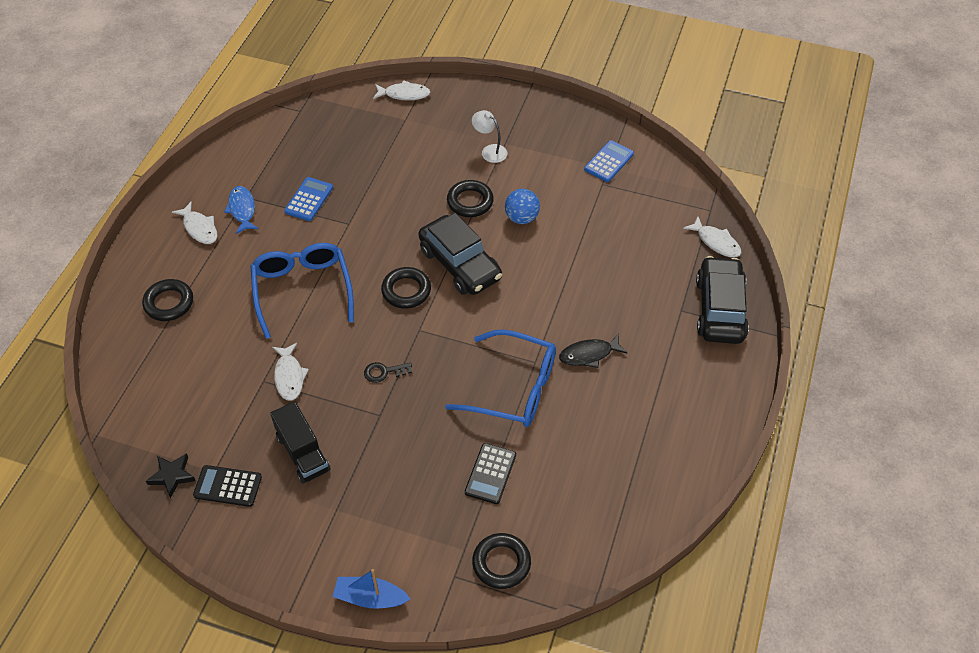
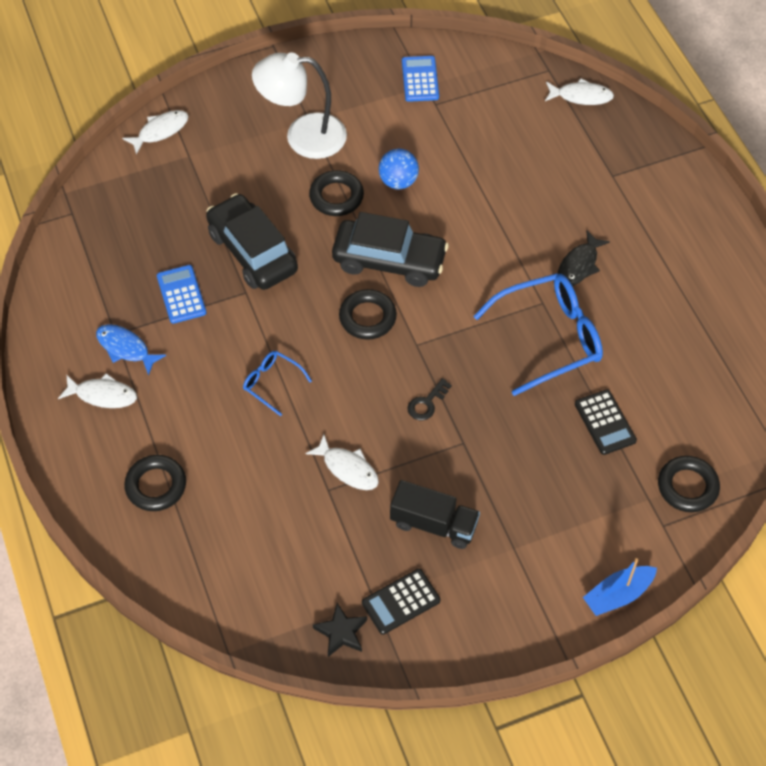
camera: 40 degrees left, 5 degrees up
(302, 290) = (272, 383): blue glasses -> blue glasses, size x0.49
(490, 151) = (303, 136): white lamp -> white lamp, size x1.96
(719, 309) = (641, 154): black car -> black car (252, 252)

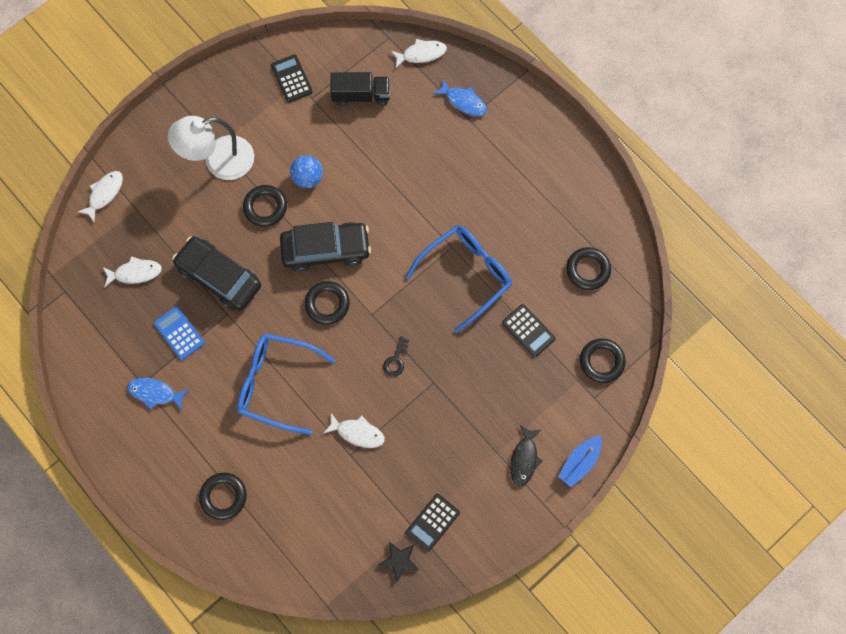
camera: 20 degrees left, 15 degrees up
(103, 395) = (154, 438): white fish -> white fish (135, 273)
(272, 383) = (276, 383): blue glasses -> blue glasses, size x2.02
(420, 79) = (291, 79): blue calculator -> black calculator
(434, 524) = (434, 454): black truck -> black truck (361, 95)
(579, 265) = (468, 206): black fish -> black fish (524, 459)
(614, 157) = (463, 101): none -> blue fish
(705, 378) = (588, 270): none -> black ring

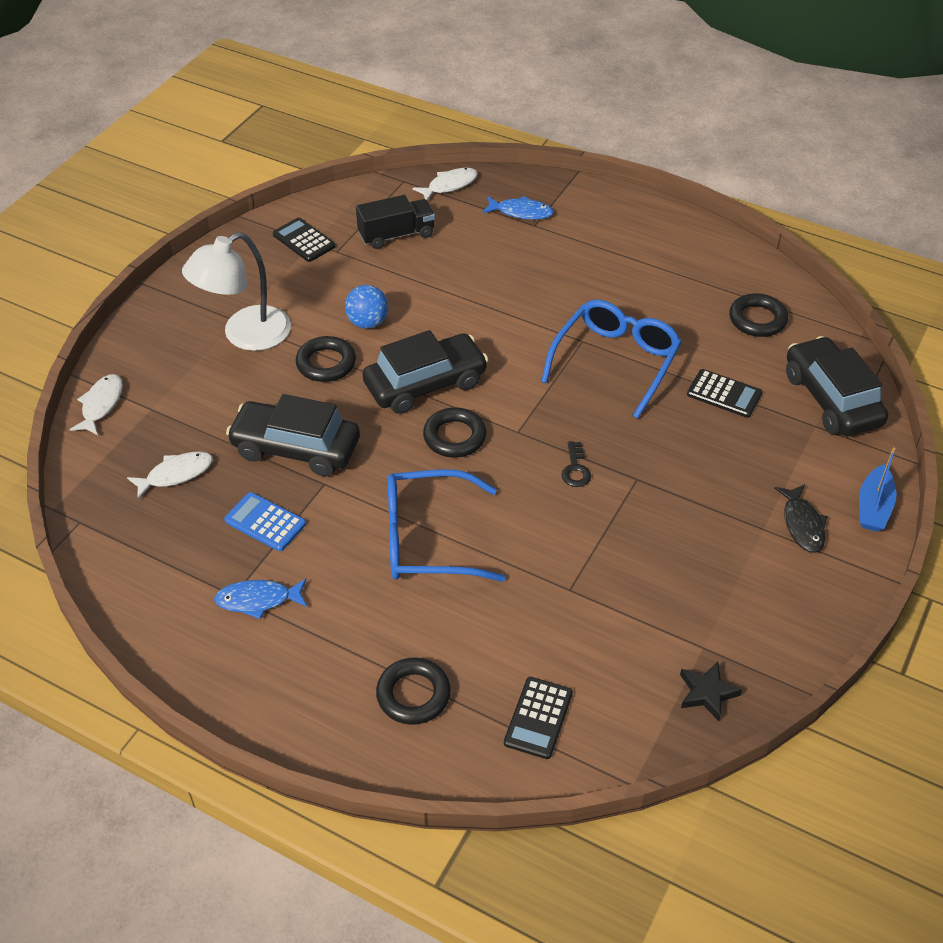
camera: 20 degrees left, 25 degrees down
(357, 433) = (567, 561): white fish -> none
(432, 522) = (726, 632): black calculator -> black calculator (538, 718)
(601, 361) = (831, 399): black ring -> black car

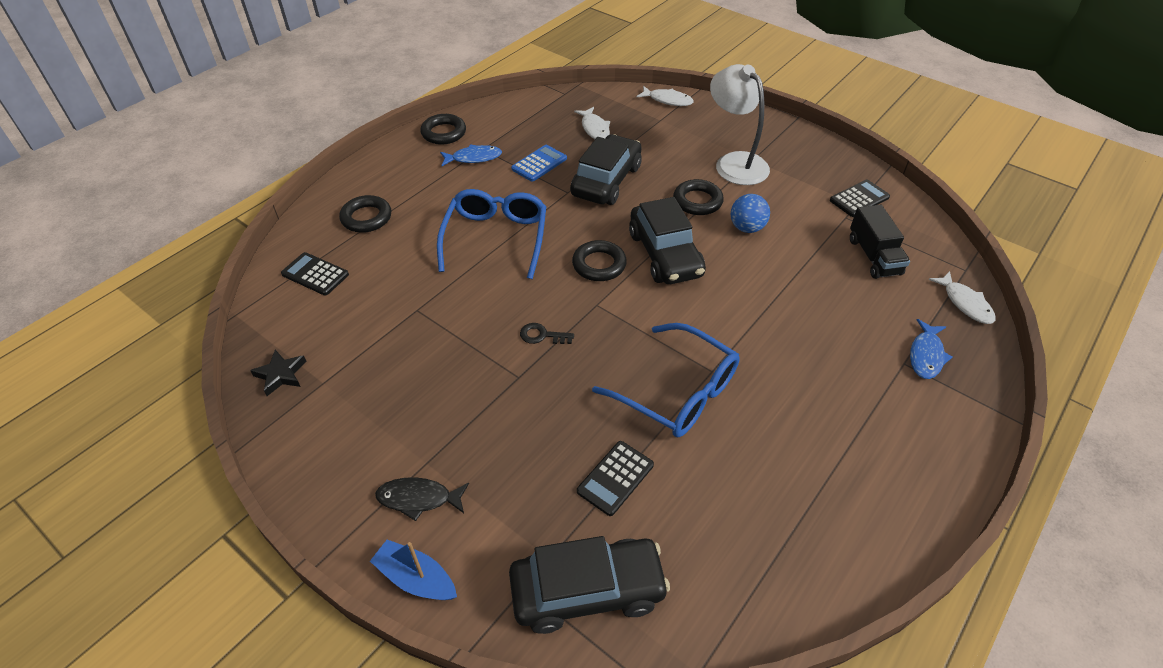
camera: 100 degrees right, 0 degrees up
(258, 600) = (474, 158): blue fish -> blue fish turned 75 degrees clockwise
(757, 319) = (737, 549): black ring -> black ring (444, 133)

